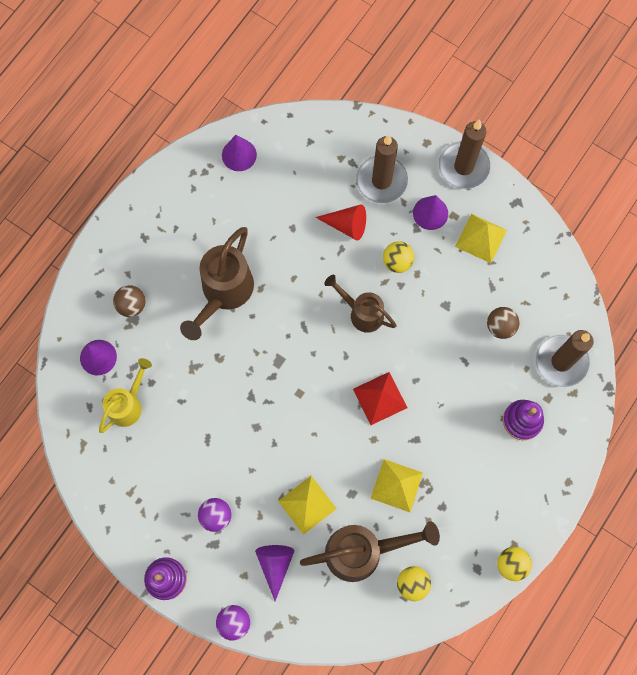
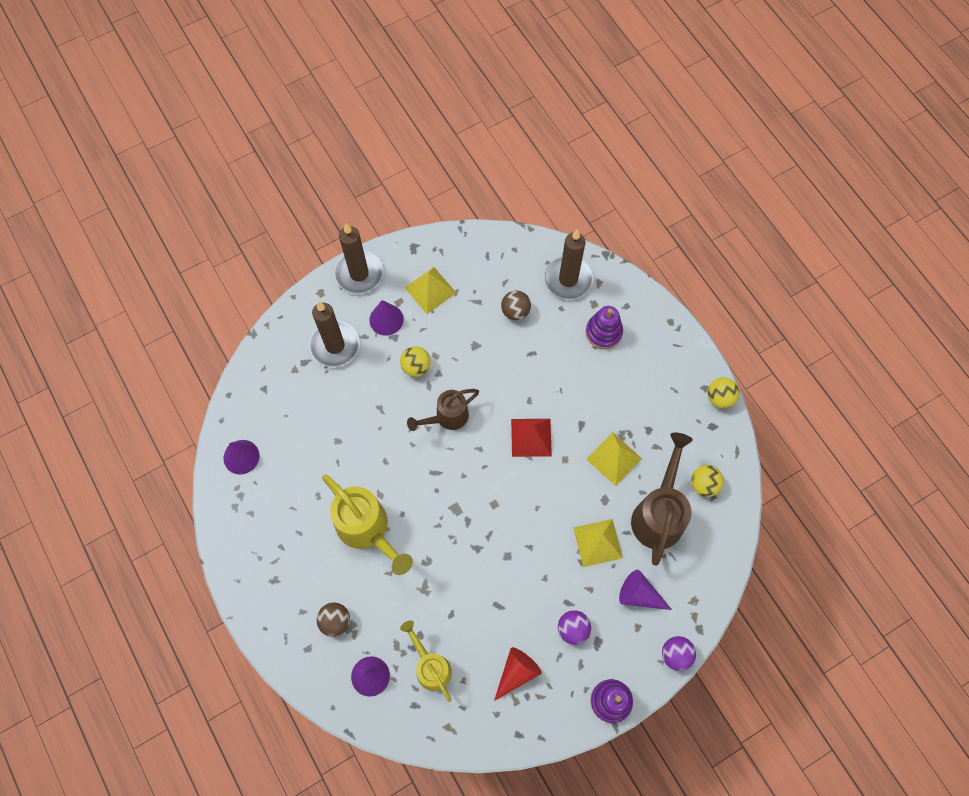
camera: 65 degrees left, 5 degrees down
(224, 293) = (367, 529): brown watering can -> yellow watering can
(346, 225) = (360, 393): red cone -> red cone (516, 672)

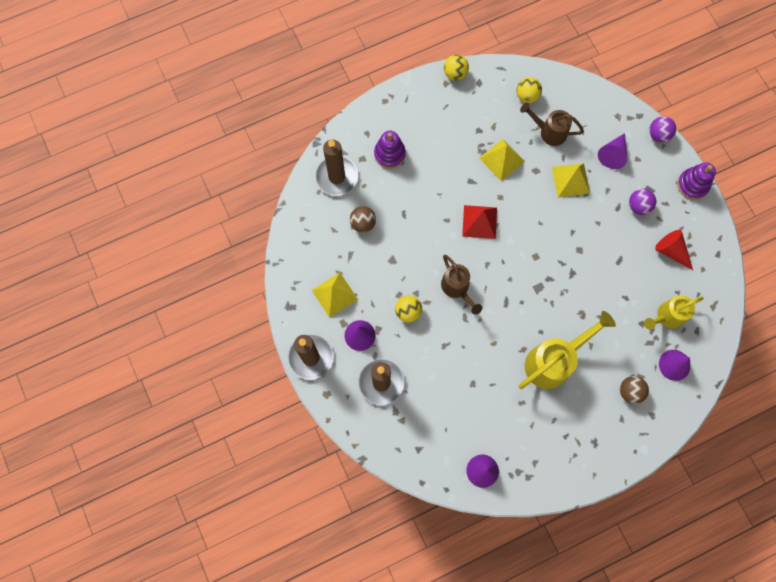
camera: 85 degrees left, 5 degrees up
(659, 514) = (549, 132): brown watering can -> brown watering can, size x0.64

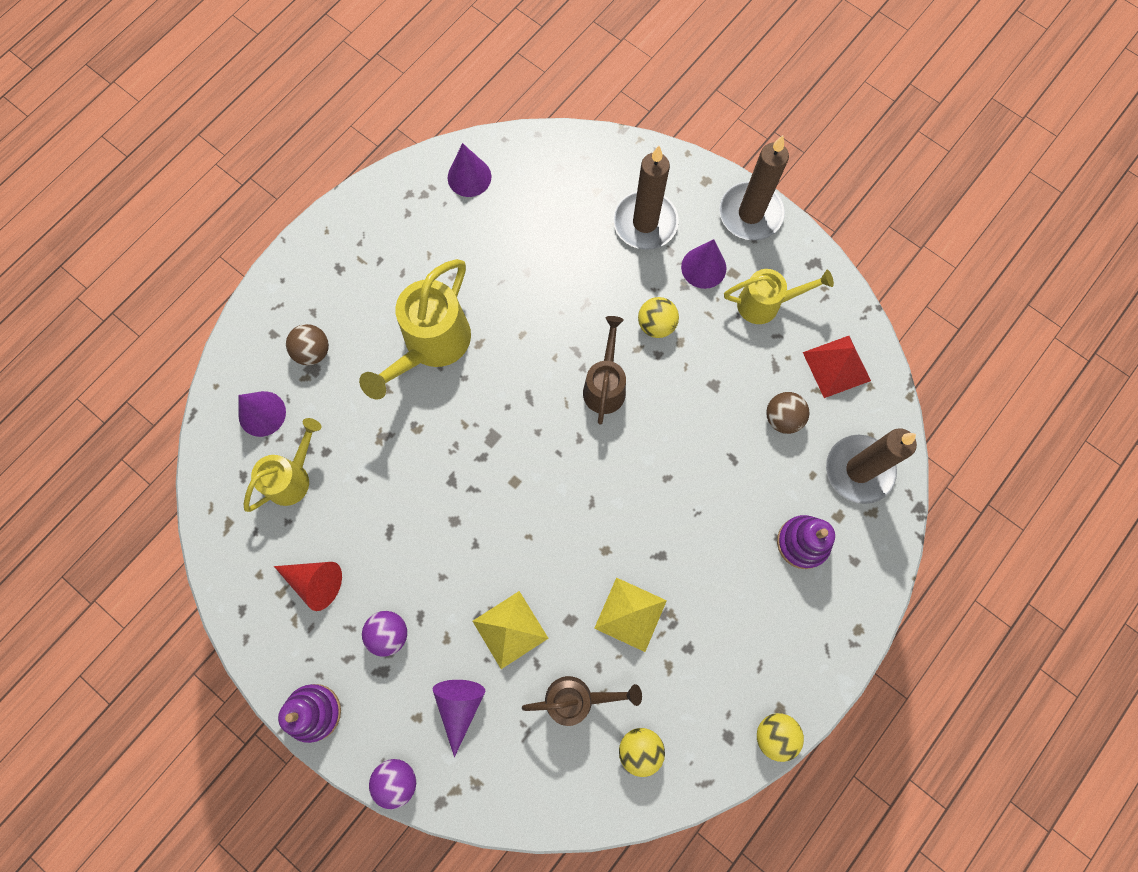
camera: 155 degrees right, 0 degrees up
(334, 294) = (765, 304): yellow pyramid -> yellow watering can
(457, 288) = (605, 385): brown watering can -> brown watering can turned 60 degrees clockwise
(479, 221) = (618, 497): red pyramid -> red pyramid (836, 366)

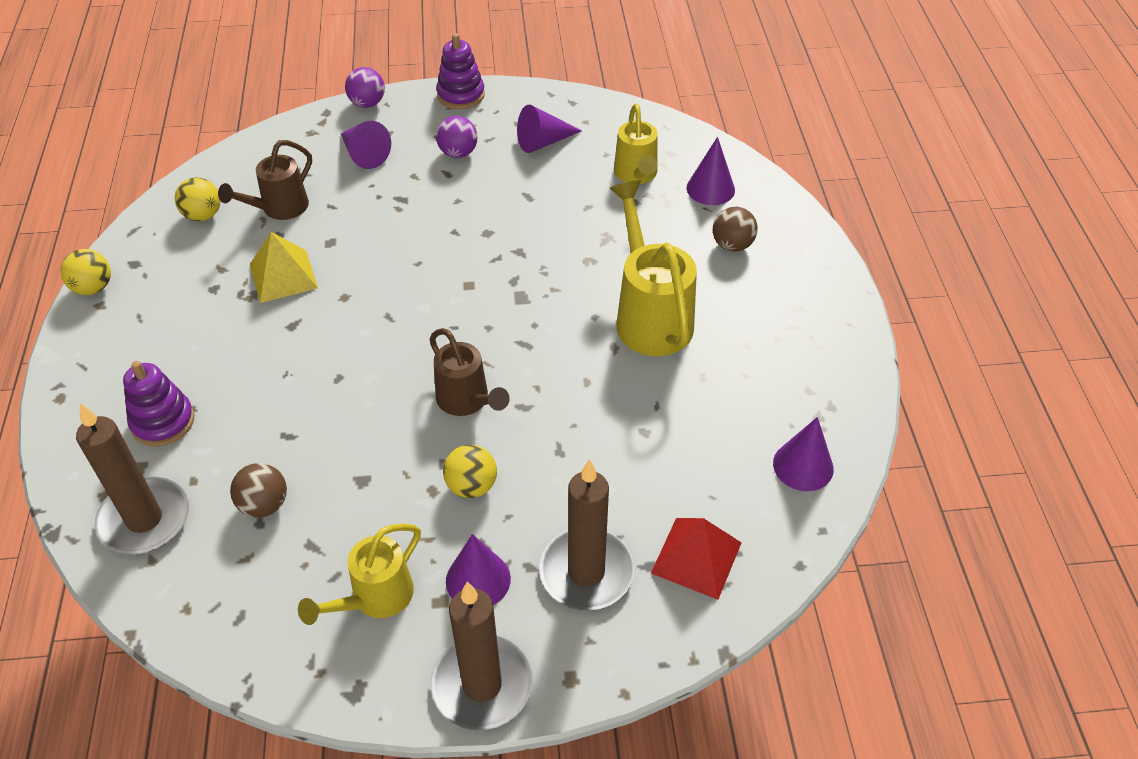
camera: 135 degrees right, 25 degrees down
(315, 582) = (543, 142): red cone -> purple cone
(510, 629) = (372, 209): yellow pyramid -> none
(836, 366) = (241, 598): red pyramid -> red pyramid (696, 557)

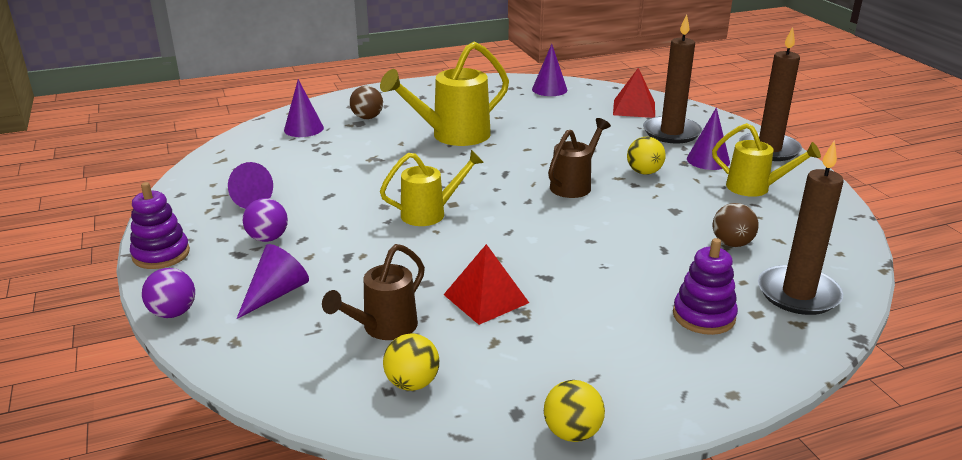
camera: 105 degrees left, 20 degrees down
(279, 209) = (384, 328): brown watering can -> brown watering can turned 105 degrees clockwise
(283, 276) = (485, 298): yellow pyramid -> red pyramid
(636, 175) = (290, 155): yellow watering can -> yellow watering can (430, 213)

